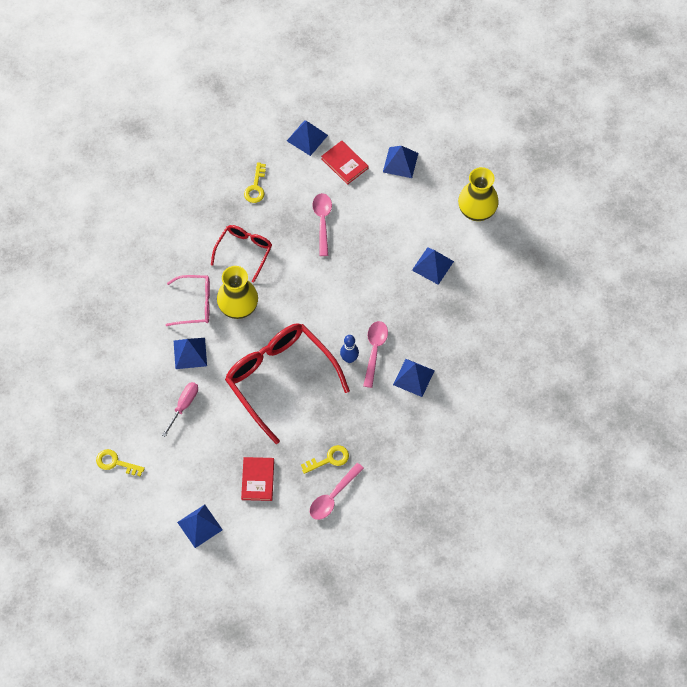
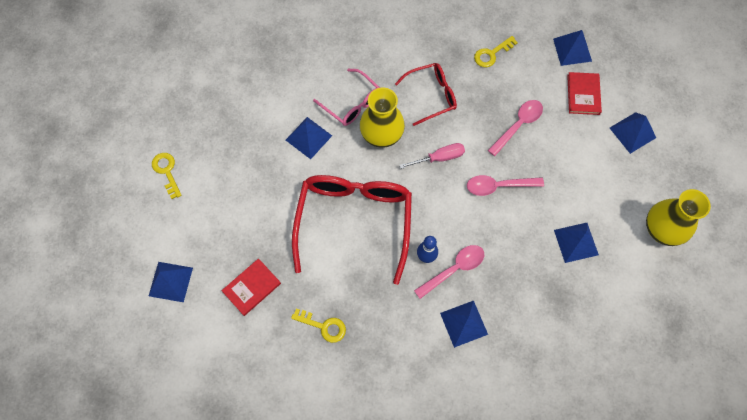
camera: 45 degrees right, 5 degrees up
(183, 406) = (261, 174): pink screwdriver -> pink screwdriver (439, 158)
(333, 496) = (294, 361): pink spoon -> pink spoon (499, 186)

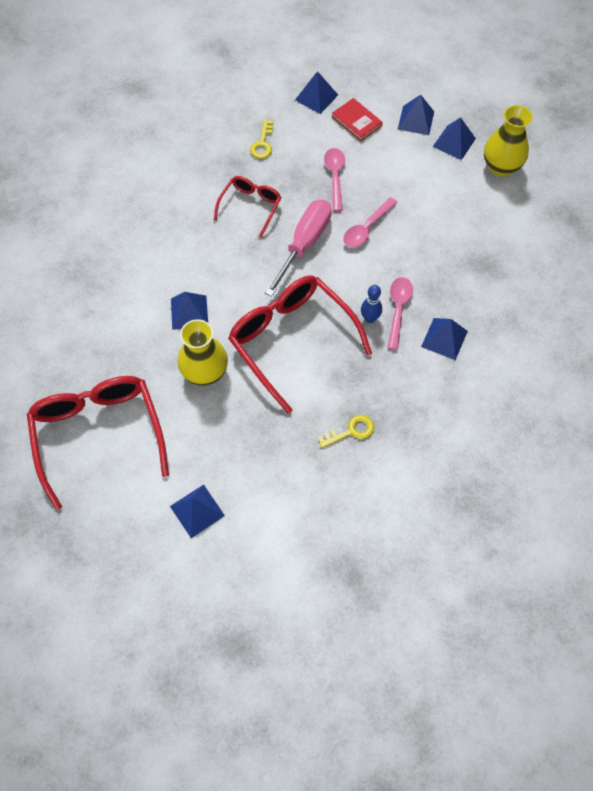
camera: 45 degrees left, 5 degrees down
(166, 171) = (99, 435): yellow key -> red glasses
(252, 287) = (267, 455): red book -> none
(351, 103) = (195, 260): pink glasses -> none
(381, 135) = (244, 264): yellow vase -> yellow vase (205, 372)
(439, 158) = (304, 244): pink screwdriver -> pink screwdriver, size x1.77
(576, 242) = (457, 221): blue pyramid -> blue pyramid (454, 142)

